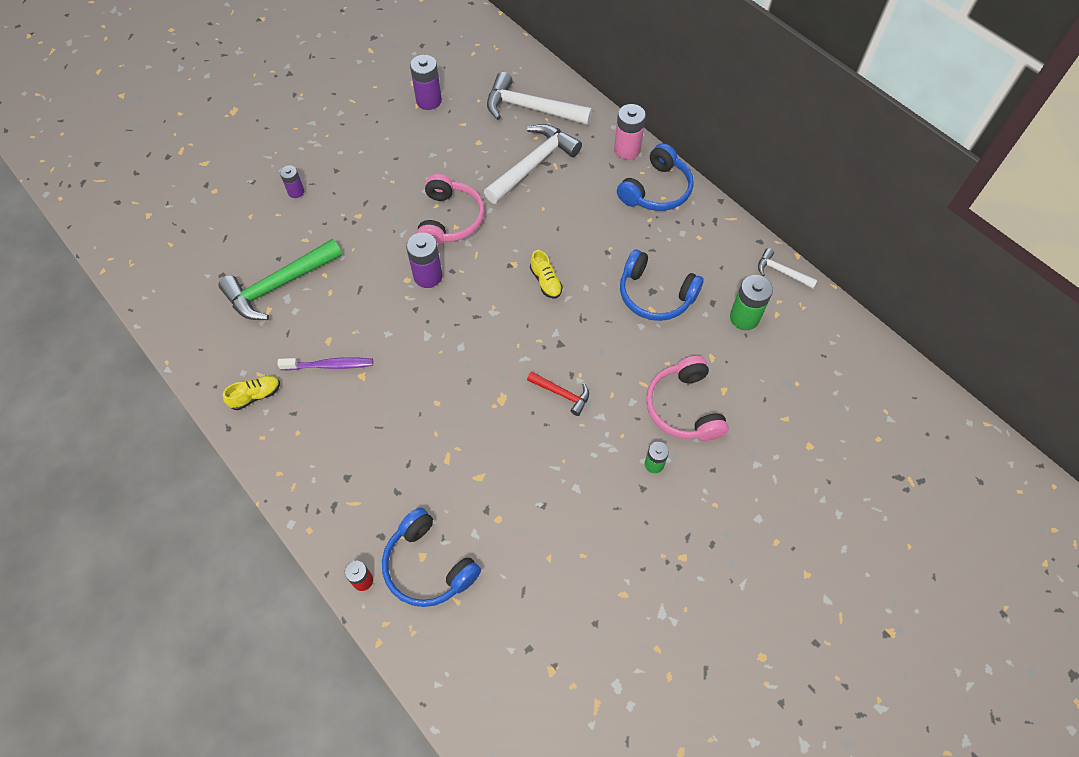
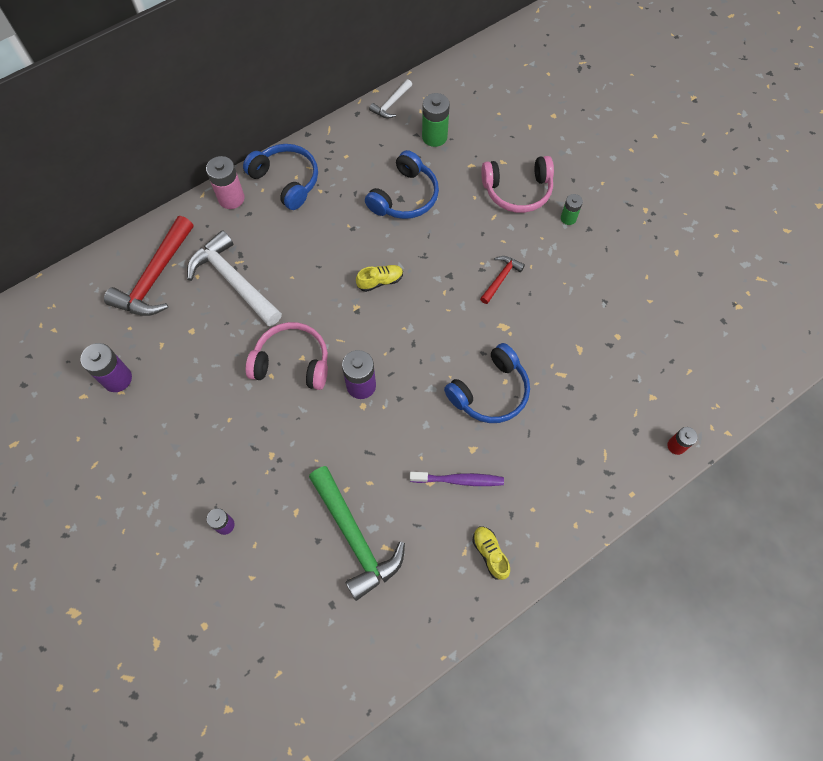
camera: 85 degrees left, 5 degrees up
(330, 365) = (459, 480): purple toothbrush -> purple toothbrush turned 90 degrees clockwise
(428, 566) = (660, 392): blue headphones -> blue headphones (490, 392)
(530, 108) = (155, 278): white hammer -> red hammer

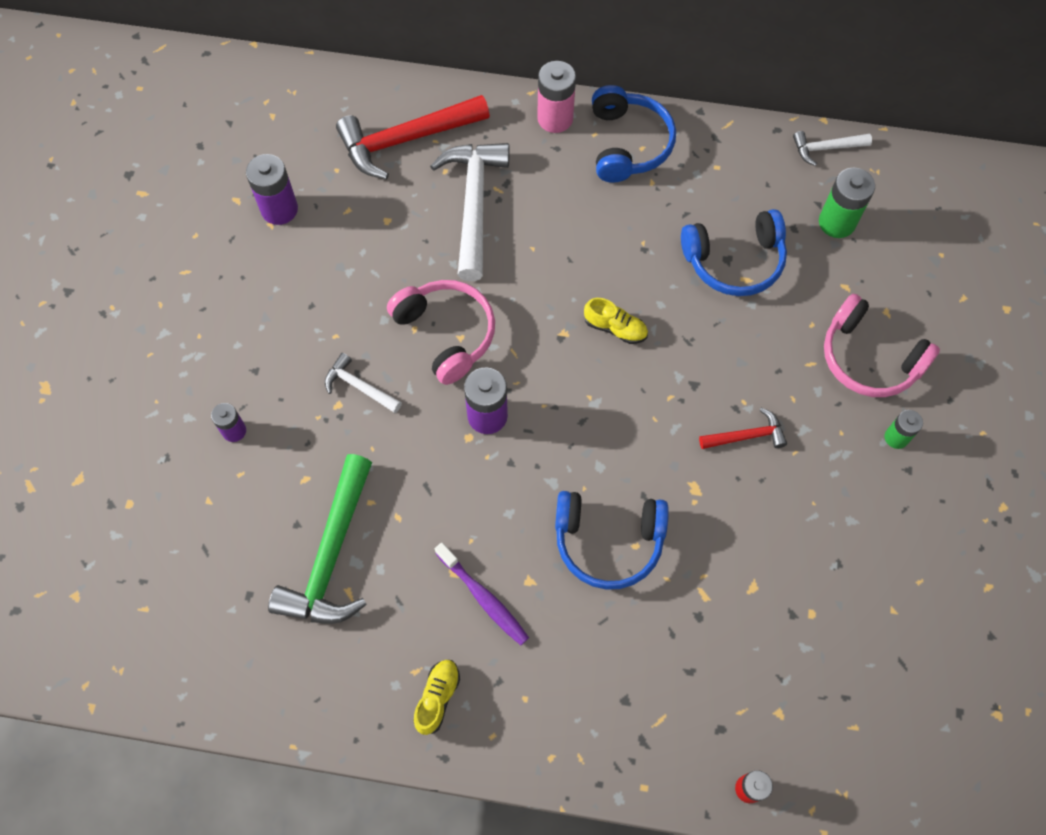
camera: 45 degrees right, 0 degrees up
(273, 434) = (359, 386): none -> white hammer

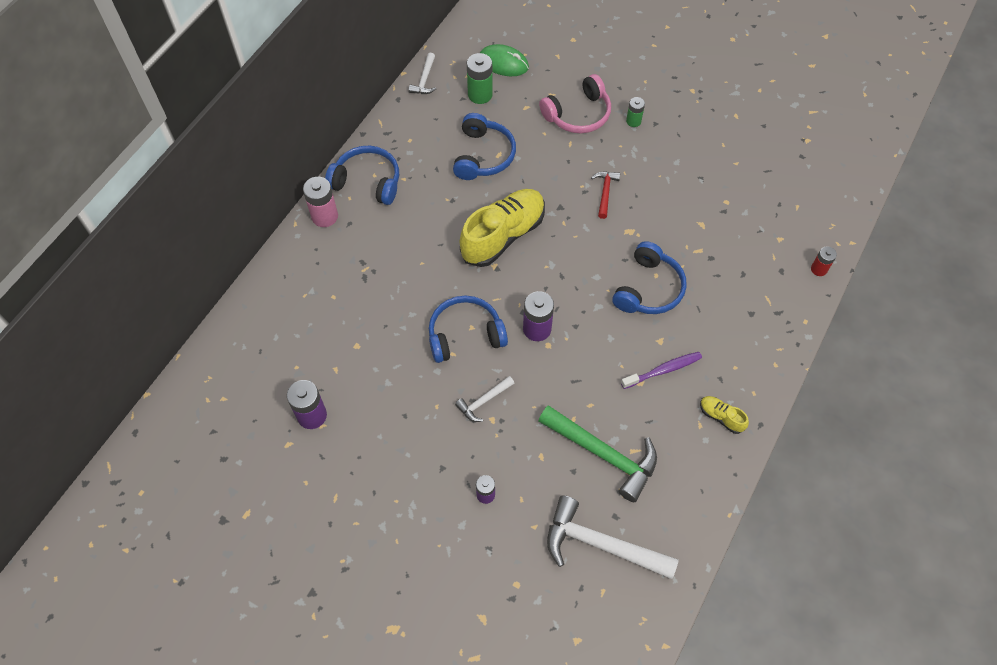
camera: 70 degrees left, 5 degrees down
(406, 140) = (294, 313): red hammer -> none
(446, 334) = (465, 335): pink headphones -> blue headphones
(473, 204) = (370, 287): white hammer -> white hammer (600, 544)
(615, 328) = (503, 235): yellow shoe -> yellow shoe, size x2.28
(909, 233) = (503, 63): none -> green mouse

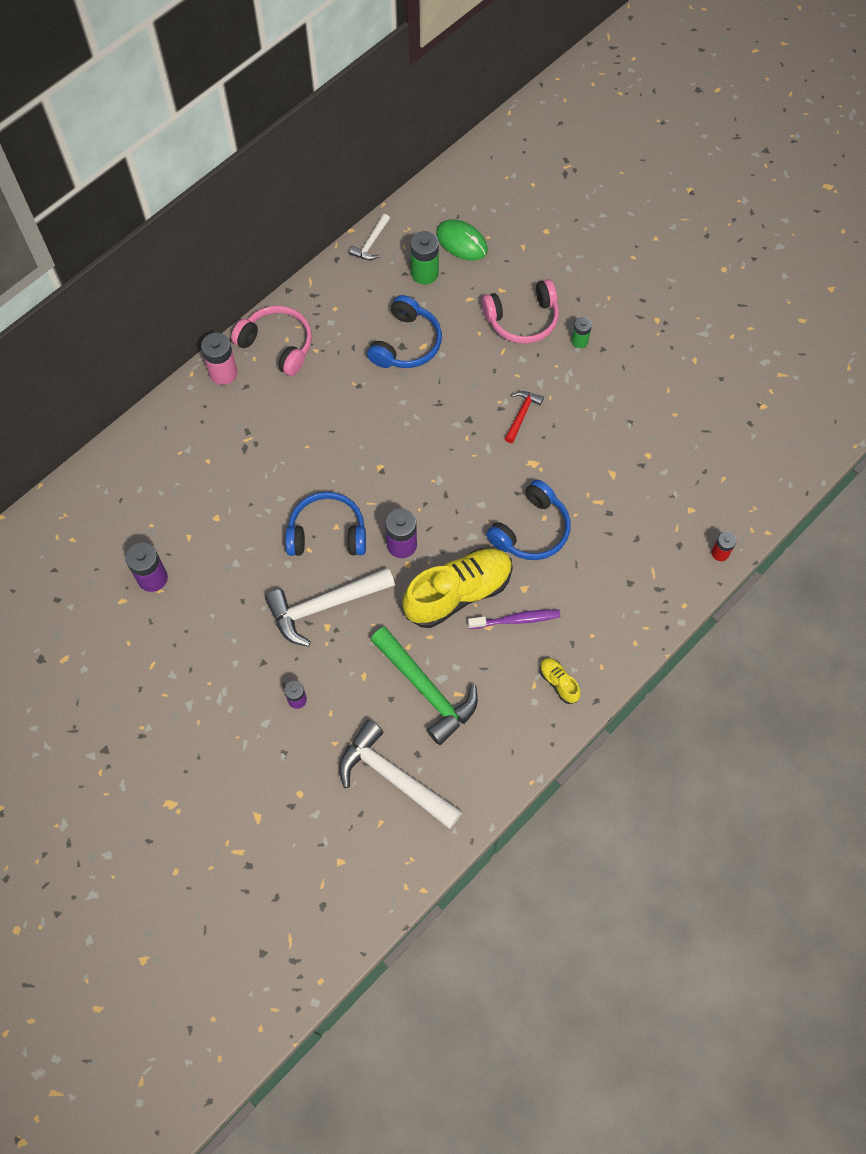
camera: 15 degrees right, 5 degrees up
(367, 182) = (277, 345): blue headphones -> pink headphones
(483, 401) = (324, 606): white hammer -> white hammer, size x1.98
(503, 235) = (399, 437): yellow shoe -> yellow shoe (458, 593)

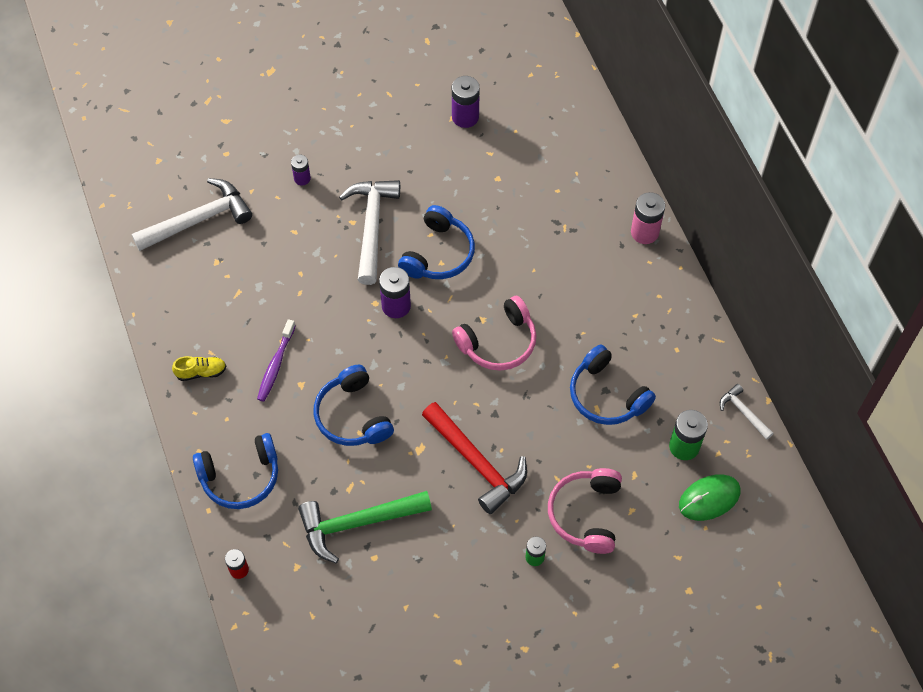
camera: 115 degrees right, 5 degrees down
(277, 345) = (655, 286): pink headphones -> pink headphones (498, 342)
(426, 690) = (255, 271): green hammer -> green hammer (357, 523)
(458, 593) = (326, 330): yellow shoe -> none
(521, 414) = (477, 463): red hammer -> red hammer, size x1.98
(639, 594) = (240, 477): none -> blue headphones

